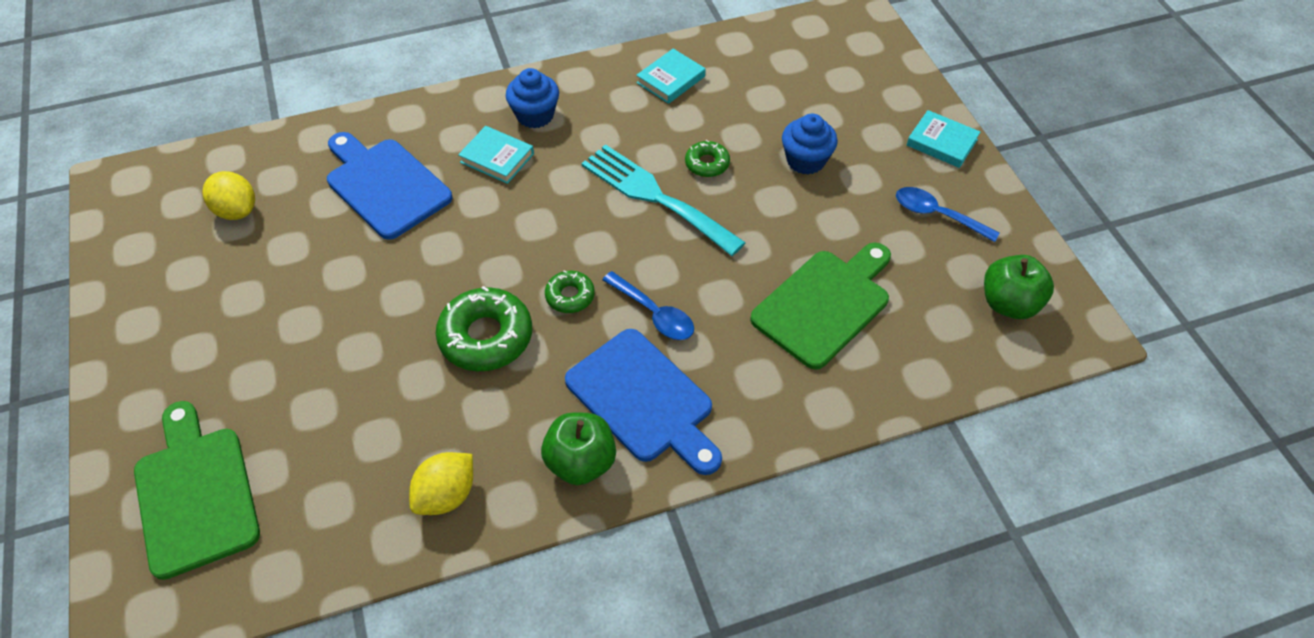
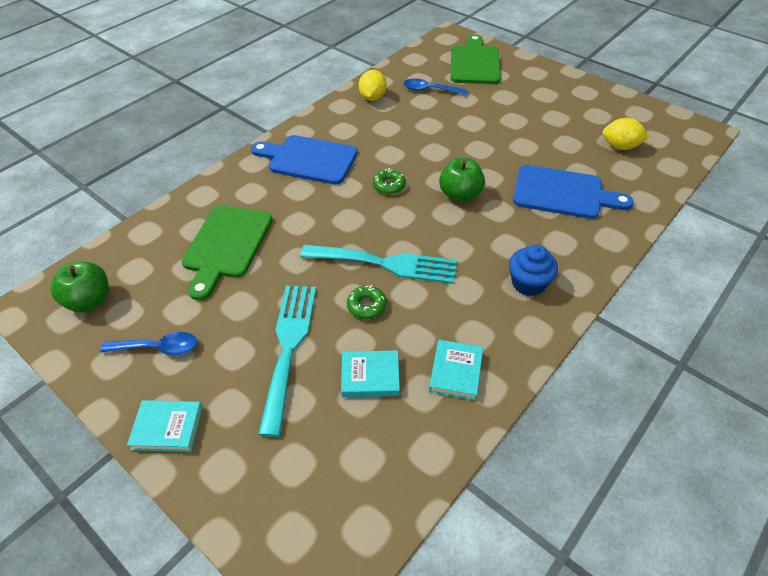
camera: 150 degrees right, 5 degrees down
(195, 493) = (474, 63): green cutting board -> green cutting board turned 120 degrees counterclockwise
(486, 337) = (415, 151): green donut -> none
(497, 158) = (517, 240): turquoise book -> turquoise book (370, 376)
(581, 462) = (322, 128): green apple -> green apple (460, 195)
(654, 314) = (332, 197): blue spoon -> blue spoon (430, 90)
(805, 160) = (288, 347): blue cupcake -> turquoise fork

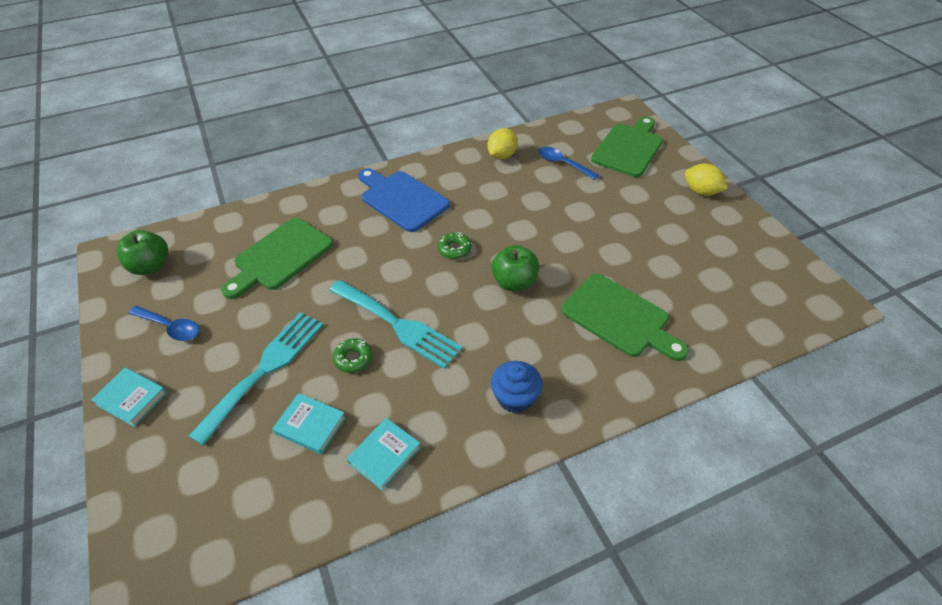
camera: 25 degrees right, 0 degrees up
(563, 193) = (619, 318): blue cutting board -> green cutting board
(620, 147) = (721, 288): yellow lemon -> yellow lemon (701, 191)

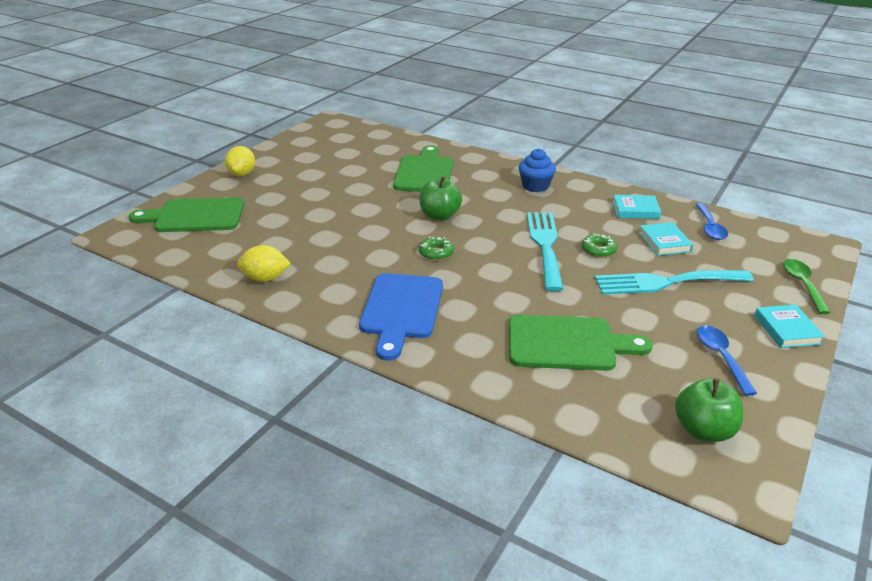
camera: 125 degrees left, 15 degrees down
(139, 480) = (802, 285): none -> green spoon
(562, 164) = (252, 241): blue spoon -> blue spoon (710, 227)

